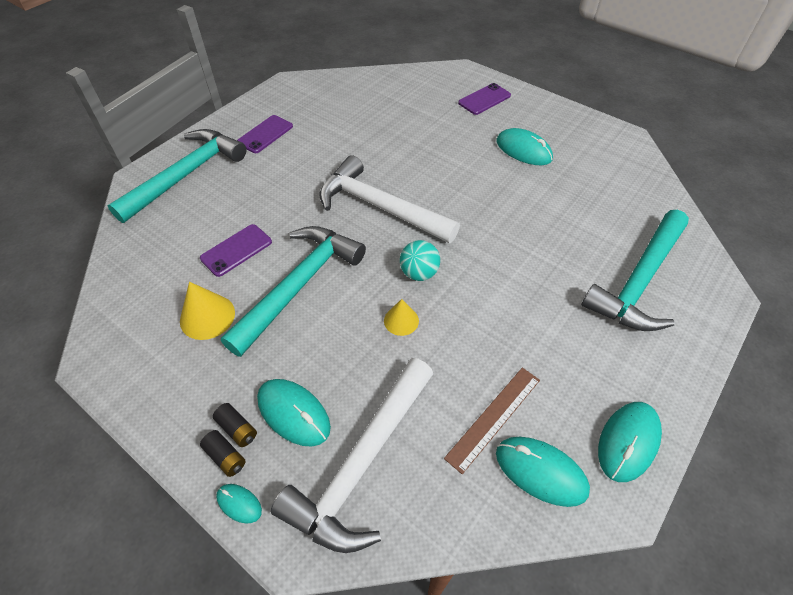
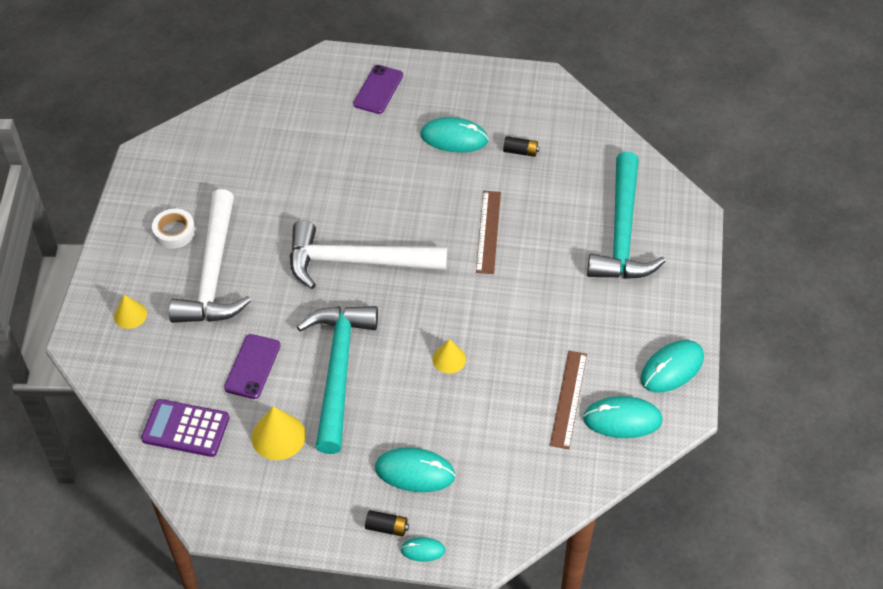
camera: 30 degrees left, 0 degrees up
(146, 274) = (185, 429): none -> purple calculator
(186, 175) = (130, 315): turquoise hammer -> yellow cone
(237, 429) = (379, 505): black battery -> black battery (520, 151)
(265, 134) = (174, 232): purple phone -> white tape
(362, 463) = (492, 479): white hammer -> white hammer (213, 273)
(419, 273) = (436, 310): turquoise ball -> none
(508, 229) = (488, 232): none -> brown ruler
(628, 442) = (672, 368): turquoise mouse -> turquoise mouse turned 45 degrees clockwise

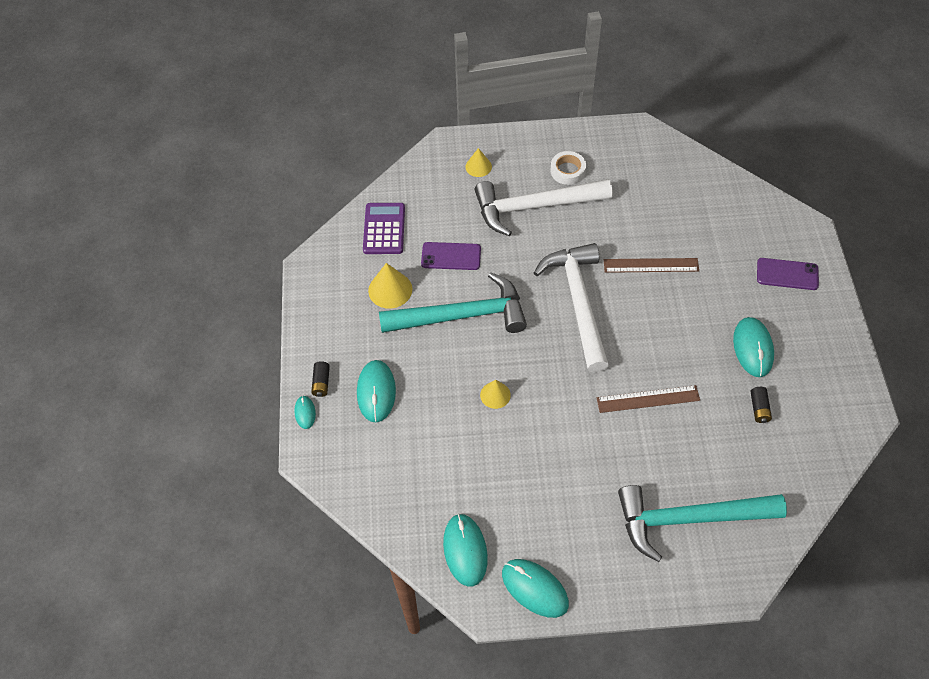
camera: 80 degrees right, 5 degrees up
(568, 399) = (477, 500): brown ruler -> brown ruler (651, 265)

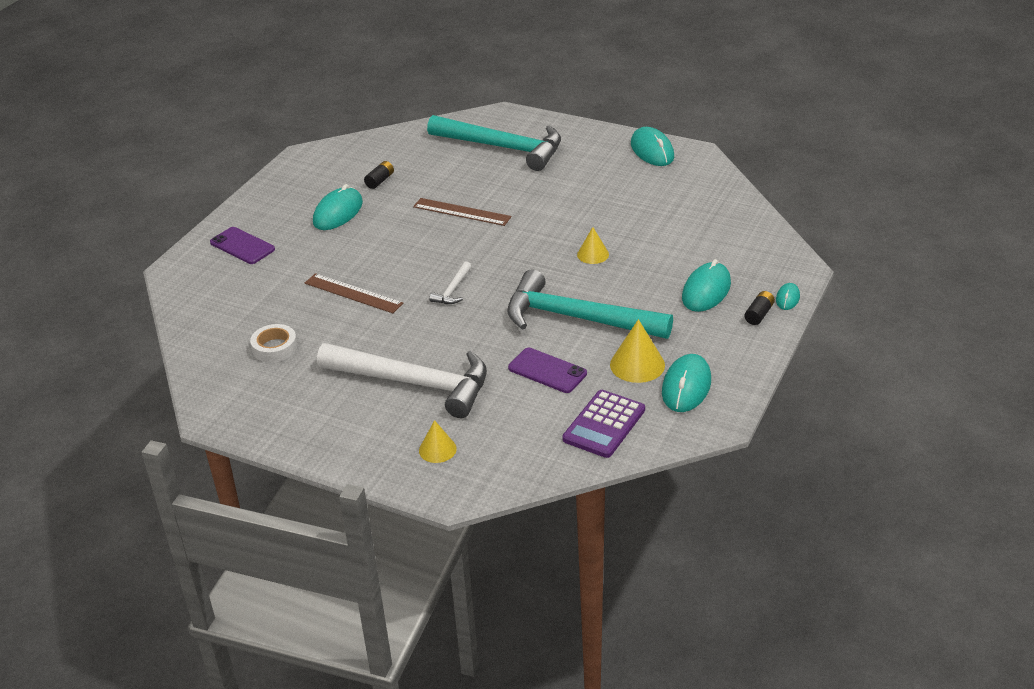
camera: 150 degrees left, 20 degrees down
(465, 550) = (692, 181): turquoise mouse -> turquoise mouse (686, 386)
(567, 171) = (341, 404): white tape -> white tape (275, 348)
(578, 302) = (453, 290): white hammer -> white hammer, size x0.41

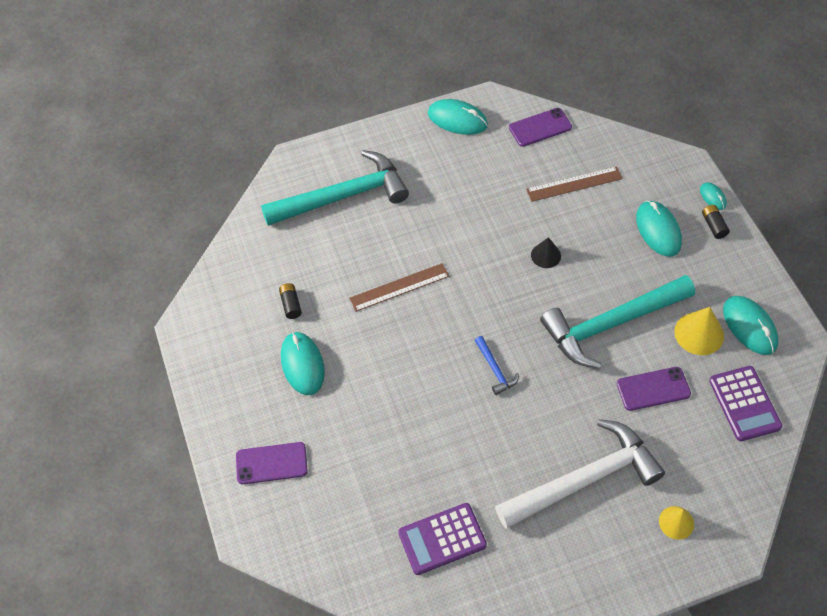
camera: 45 degrees left, 20 degrees up
(275, 348) = (442, 539): white tape -> purple calculator
(353, 293) = (427, 435): brown ruler -> brown ruler (574, 184)
(453, 290) = (495, 369): white hammer -> blue hammer
(593, 254) = (546, 255): yellow cone -> black cone
(709, 186) = (540, 127): none -> purple phone

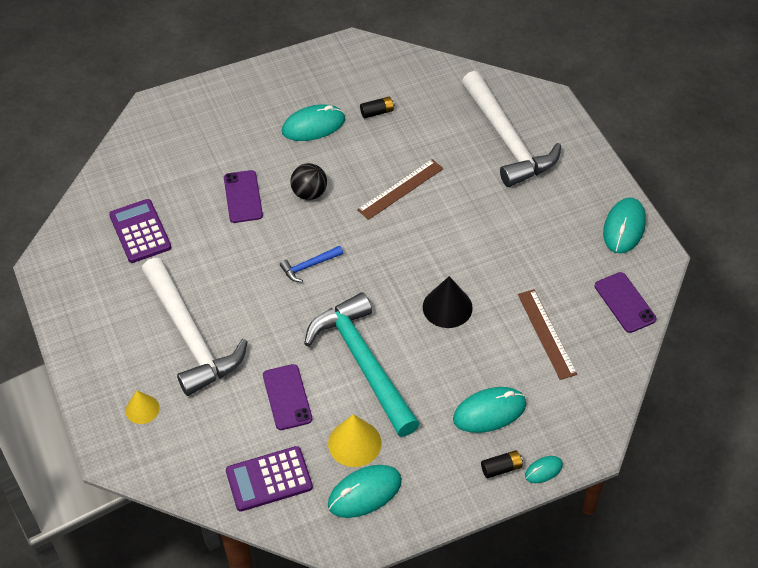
camera: 85 degrees right, 5 degrees down
(271, 463) = (217, 114): purple phone -> purple phone (243, 197)
(343, 196) = (507, 140): turquoise hammer -> white hammer
(398, 369) = (309, 193): none -> black ball
(399, 287) = (400, 189): brown ruler -> brown ruler turned 75 degrees clockwise
(546, 255) = (447, 307): black cone -> black cone, size x1.55

